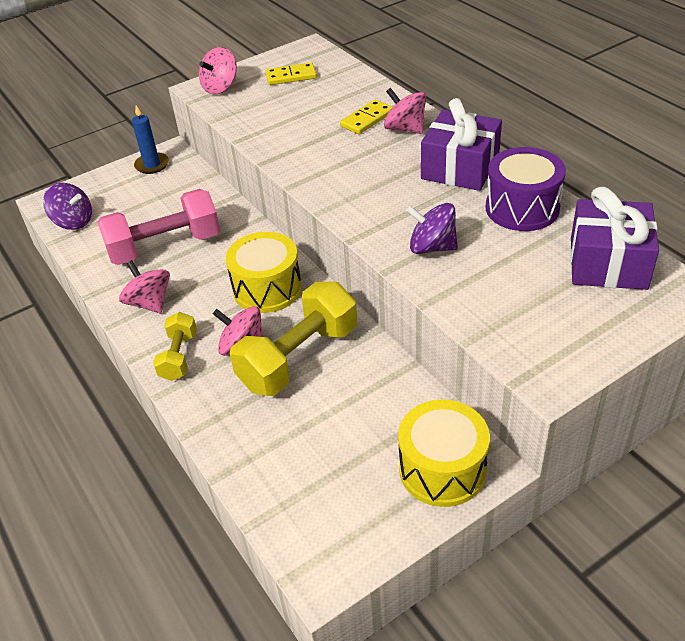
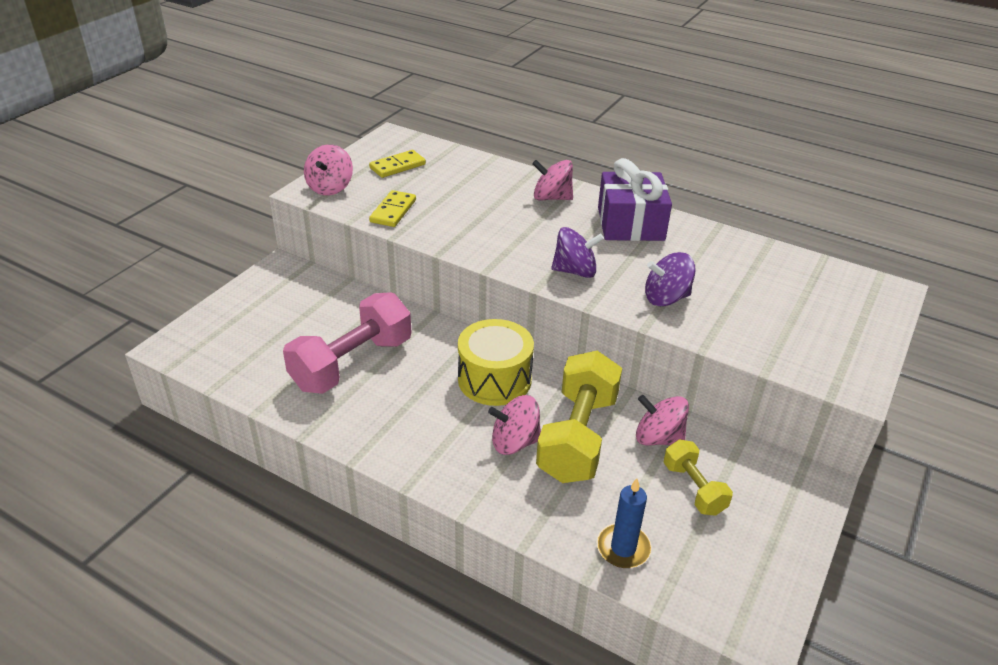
camera: 30 degrees left, 5 degrees down
(73, 221) = (221, 362): purple spinning top -> purple spinning top (575, 271)
(149, 303) = (380, 425): pink spinning top -> pink spinning top (658, 438)
(152, 165) = (270, 283): blue candle -> blue candle (623, 548)
(179, 357) = (456, 470): yellow dumbbell -> yellow dumbbell (693, 488)
(367, 119) = (509, 195): yellow domino -> yellow domino (393, 211)
(442, 469) = (781, 498): yellow drum -> none
(522, 208) = (712, 248): purple drum -> none
(608, 263) = (816, 279): purple gift -> none

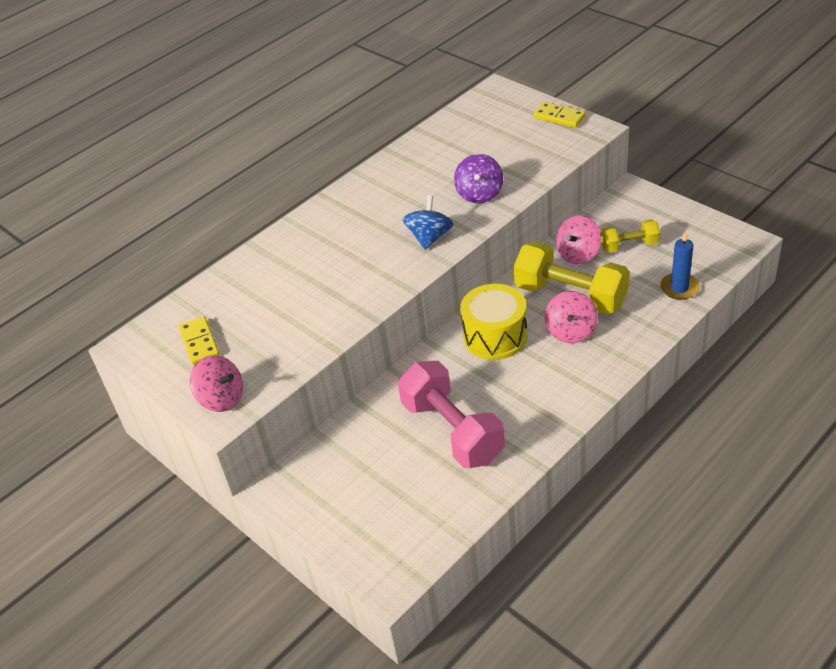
camera: 70 degrees left, 5 degrees up
(393, 211) = (290, 348): yellow domino -> yellow domino (559, 117)
(551, 198) = (308, 238): pink spinning top -> none
(575, 271) = (429, 237): purple spinning top -> blue spinning top
(630, 224) = (369, 196): purple gift -> none

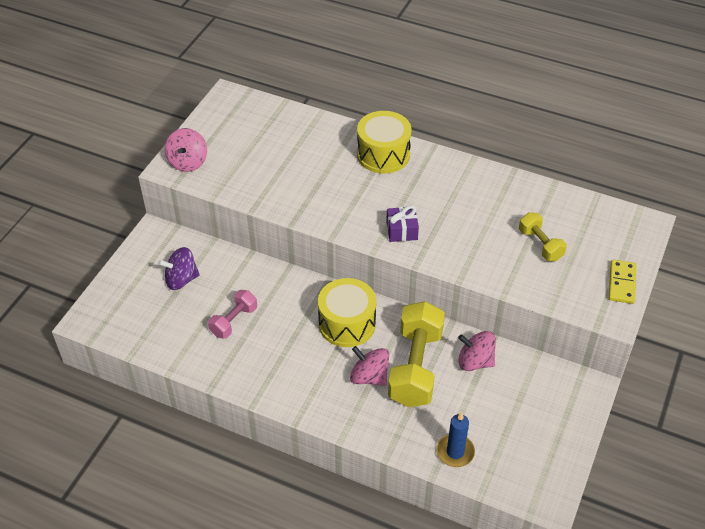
camera: 65 degrees right, 5 degrees up
(199, 343) = (240, 131): yellow domino -> none
(312, 232) = (383, 154): none -> yellow drum
(429, 237) = (402, 230): blue spinning top -> purple gift
(452, 431) = (234, 321): pink dumbbell -> pink dumbbell, size x0.54
(479, 194) = (474, 250): purple spinning top -> purple spinning top (181, 279)
(571, 331) = (369, 376): pink spinning top -> pink spinning top turned 45 degrees clockwise
(629, 246) = (502, 400): yellow dumbbell -> yellow dumbbell (540, 245)

